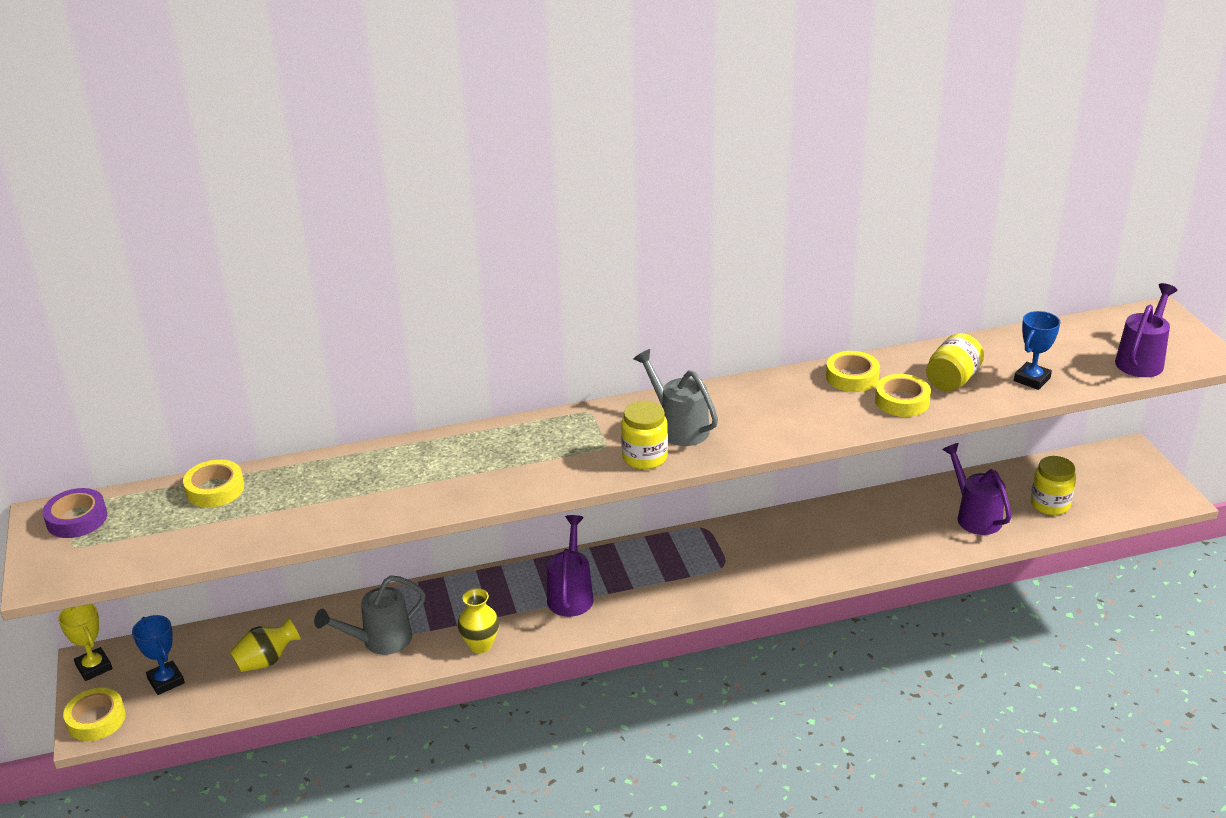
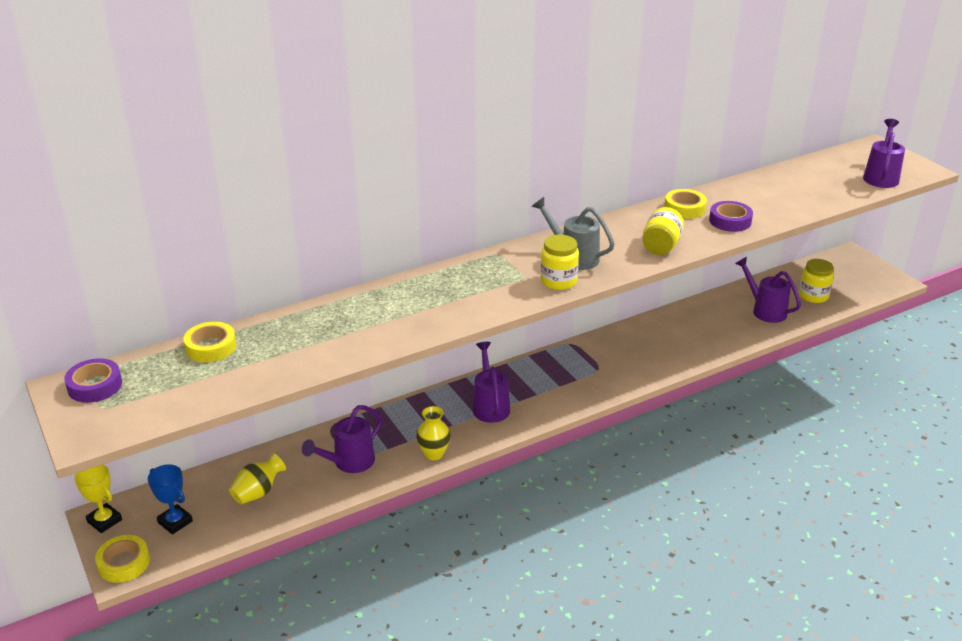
camera: 15 degrees left, 0 degrees up
(380, 641) = (349, 462): grey watering can -> purple watering can
(902, 401) = (730, 221): yellow tape -> purple tape
(952, 380) = (758, 203): yellow jar -> yellow jar (661, 246)
(1032, 379) = (813, 197): blue trophy -> none

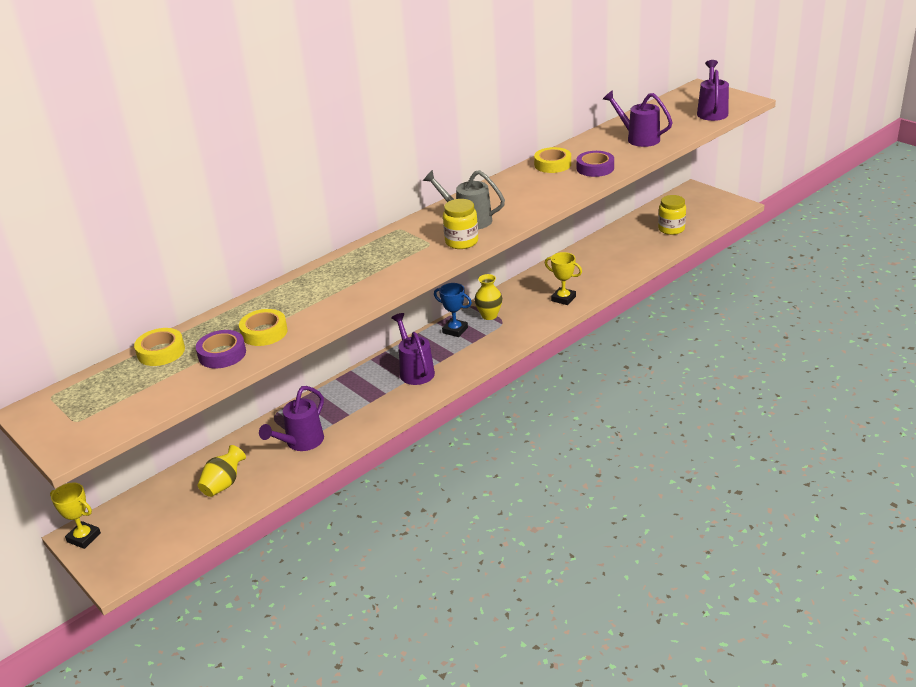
camera: 10 degrees left, 0 degrees up
(95, 386) = (61, 404): purple tape -> purple tape (222, 354)
(124, 563) = (115, 569): yellow tape -> yellow tape (264, 332)
(175, 522) = (153, 524): blue trophy -> blue trophy (455, 330)
(434, 454) = (376, 420): yellow vase -> yellow vase (489, 315)
(661, 246) = (542, 198): yellow jar -> none
(672, 354) = (563, 298): none -> yellow trophy
(765, 310) = (633, 248): purple watering can -> purple watering can (639, 138)

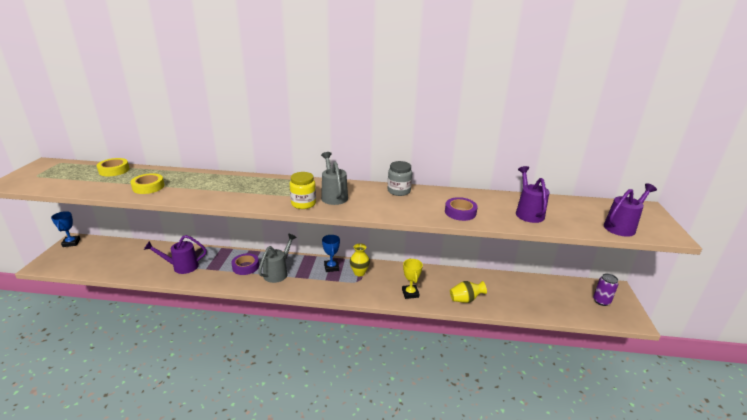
camera: 45 degrees right, 5 degrees down
(84, 537) = (71, 243): yellow trophy -> blue trophy
(222, 354) = (118, 185): purple tape -> purple tape (245, 267)
(223, 484) = (131, 260): yellow vase -> yellow vase (465, 299)
(415, 371) = (278, 272): purple watering can -> grey watering can
(510, 182) = (399, 191): none -> grey jar
(552, 164) = (442, 196): yellow tape -> none
(671, 229) = (553, 302): yellow jar -> none
(698, 205) = (601, 301): none -> purple can

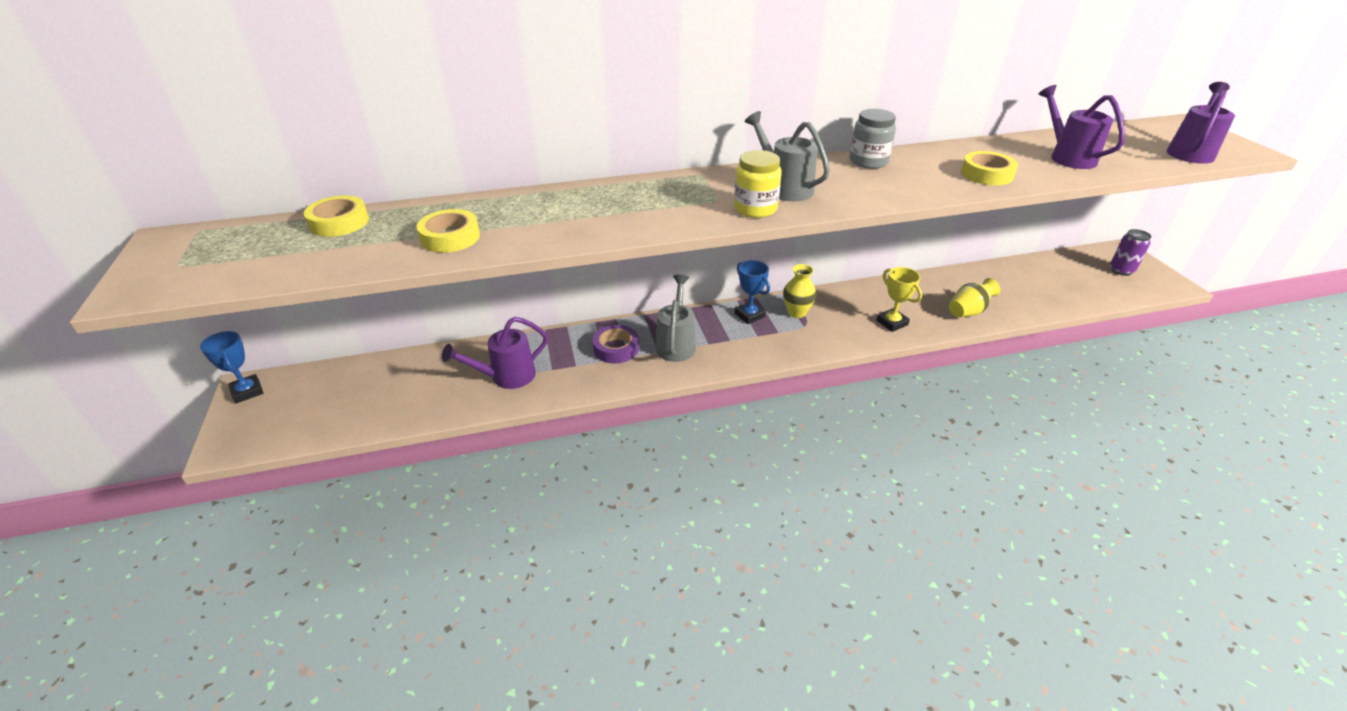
camera: 20 degrees left, 10 degrees up
(460, 212) = (986, 174): purple tape -> yellow tape

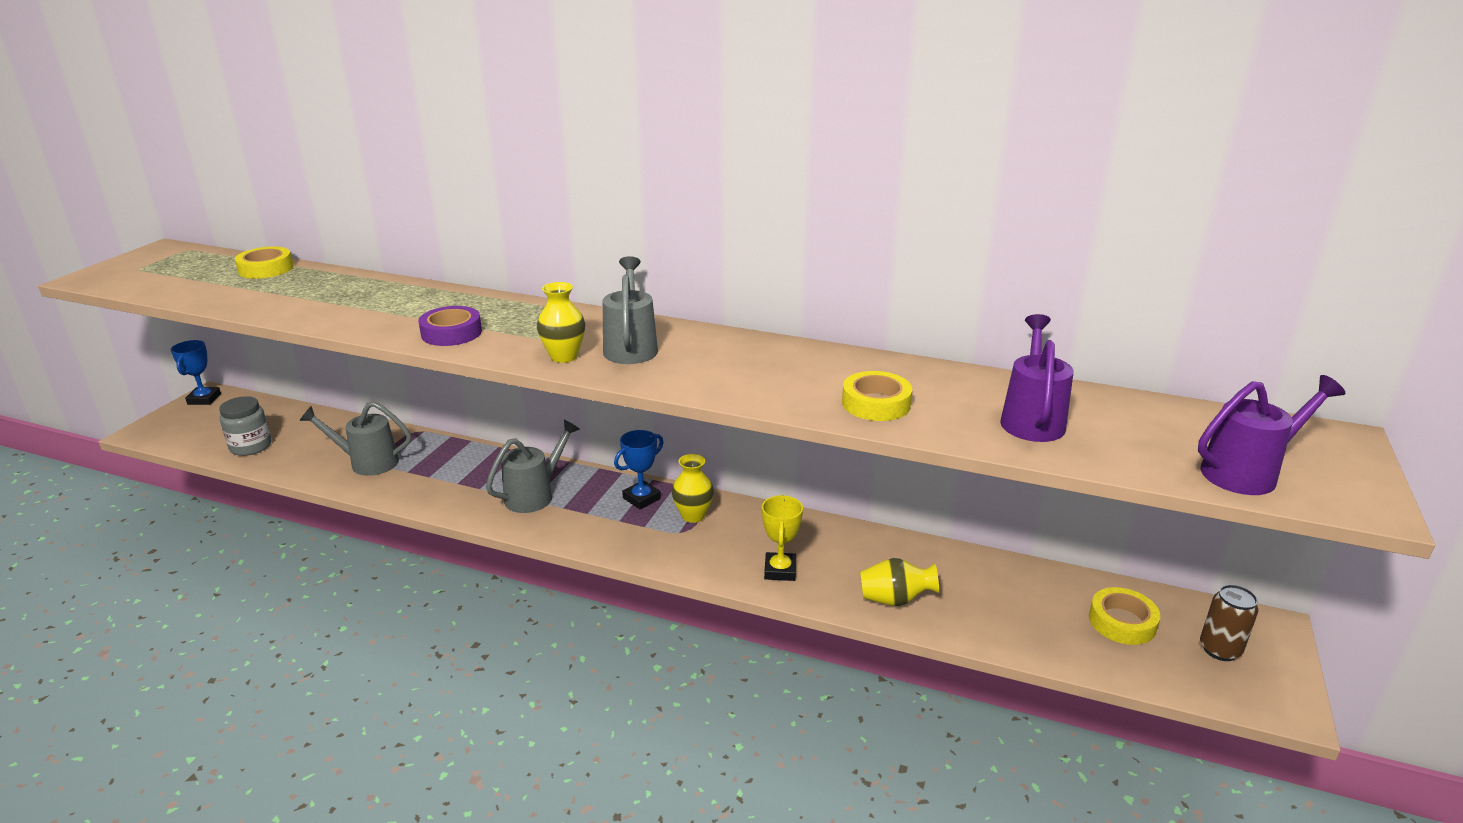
camera: 35 degrees right, 10 degrees down
(450, 237) = (306, 302): yellow tape -> yellow tape (1122, 622)
(507, 377) = (367, 462): purple watering can -> grey watering can
(616, 348) = (480, 476): purple tape -> purple tape (451, 333)
(749, 315) = (641, 498): blue trophy -> blue trophy turned 45 degrees clockwise
(755, 209) = (564, 356): yellow jar -> yellow vase
(868, 162) = (769, 350): grey jar -> grey jar (251, 446)
(1121, 270) = (1219, 650): purple can -> brown can

